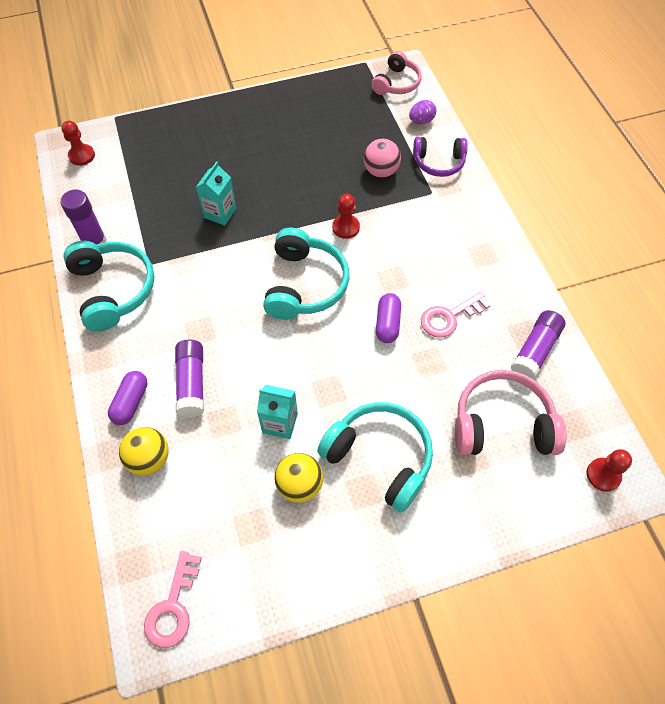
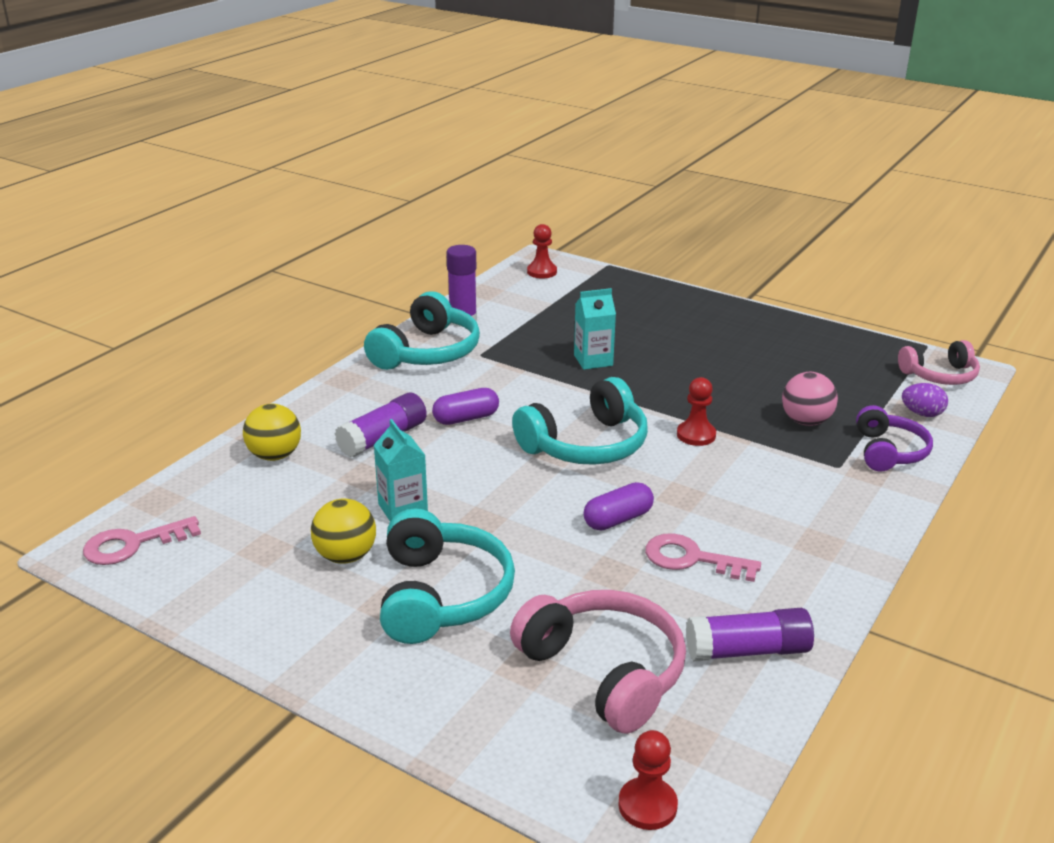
camera: 50 degrees right, 30 degrees down
(131, 402) = (322, 417): purple capsule -> purple capsule (466, 418)
(439, 162) = (888, 452): purple headphones -> purple headphones turned 135 degrees counterclockwise

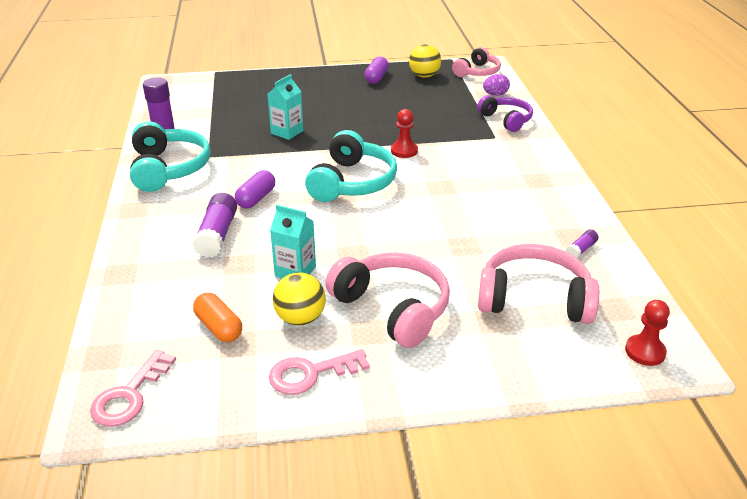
camera: 40 degrees left, 5 degrees up
(270, 525) = (219, 327): none -> orange capsule
(275, 455) = (153, 281): yellow ball -> yellow ball (424, 76)
(441, 595) = (393, 308): turquoise headphones -> pink headphones
(542, 272) = (176, 90): red pawn -> none
(618, 519) = (428, 215): purple capsule -> purple capsule (376, 78)
(691, 559) = (493, 217): pink key -> pink key (310, 374)
(747, 651) = (581, 249): purple glue stick -> purple glue stick, size x0.51
(806, 421) = (448, 120): pink ball -> none

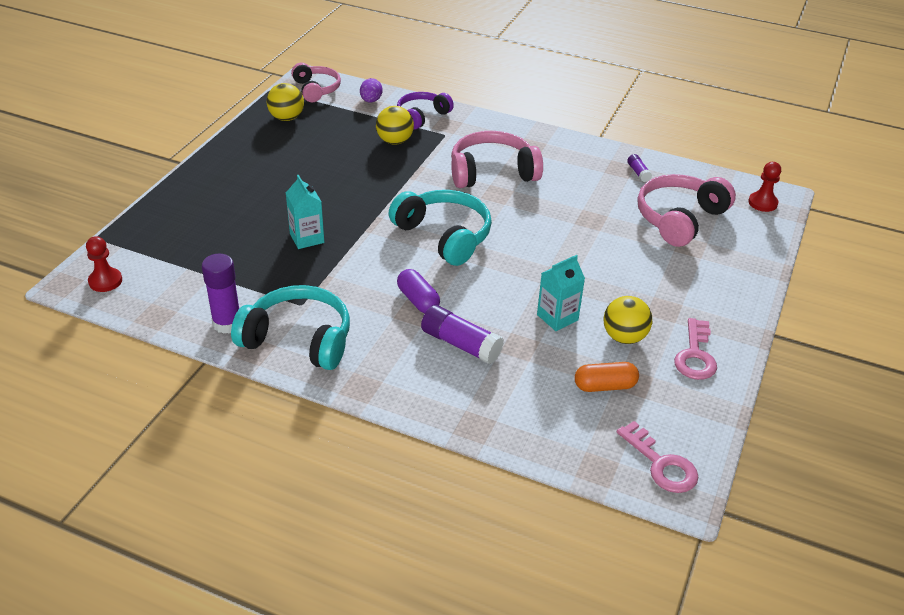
camera: 60 degrees left, 5 degrees up
(376, 78) = (256, 144): purple capsule -> none
(393, 308) = (645, 286): pink headphones -> pink headphones (492, 172)
(404, 151) = (418, 187): red pawn -> red pawn (105, 281)
(454, 121) = (395, 141): none -> yellow ball
(506, 120) = (422, 116): purple headphones -> purple headphones turned 45 degrees counterclockwise

